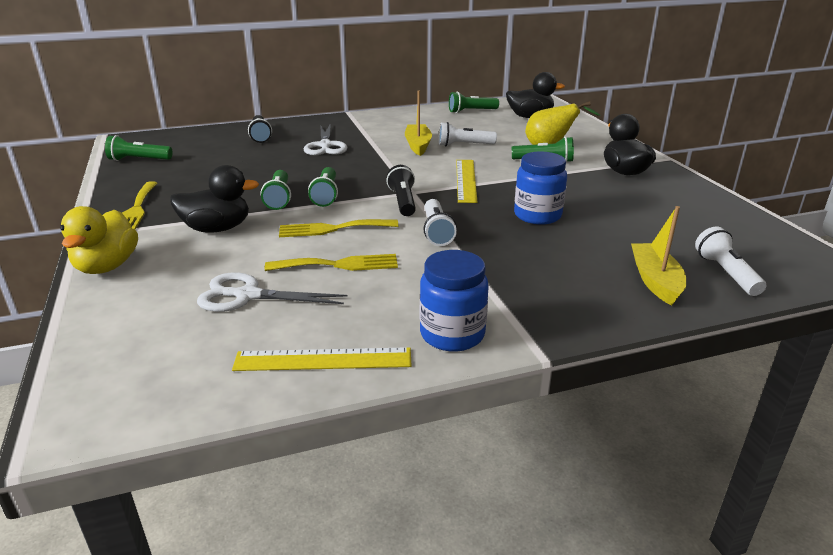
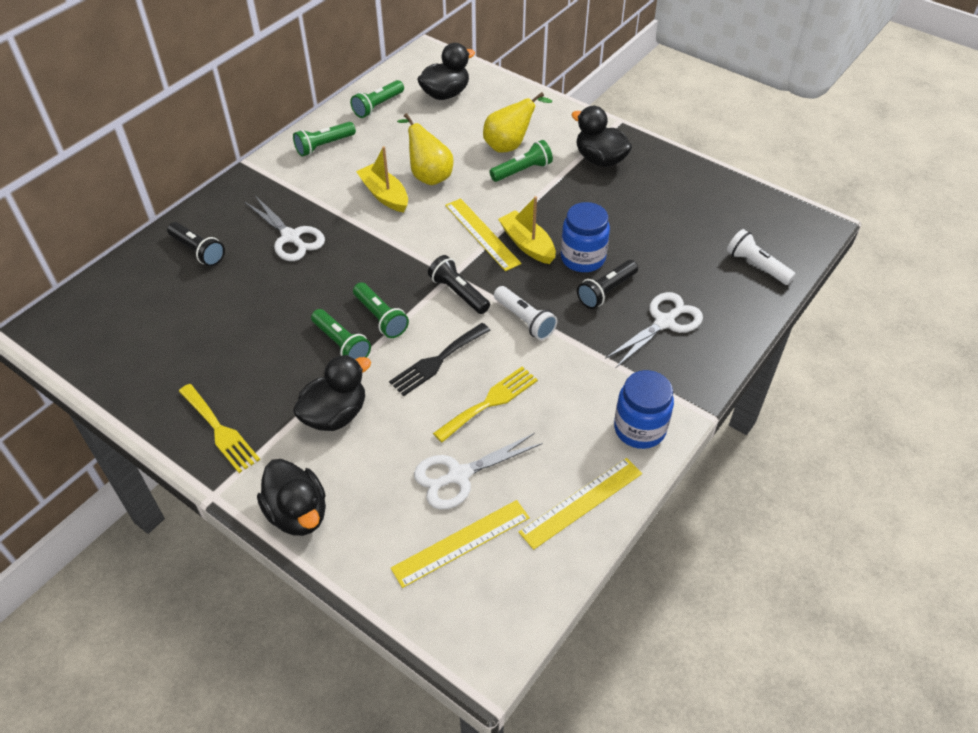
camera: 35 degrees left, 20 degrees up
(107, 266) = (298, 513): yellow duck -> black duck
(139, 160) = (111, 357): green flashlight -> green flashlight (324, 146)
(183, 336) = (461, 543): none -> yellow ruler
(332, 229) = (437, 361): yellow fork -> black fork
(464, 145) = (428, 175): white flashlight -> yellow pear
(535, 239) = (606, 291): none -> black flashlight
(571, 275) = (664, 322): none -> white scissors
(655, 281) = (720, 299): yellow boat -> yellow boat (527, 244)

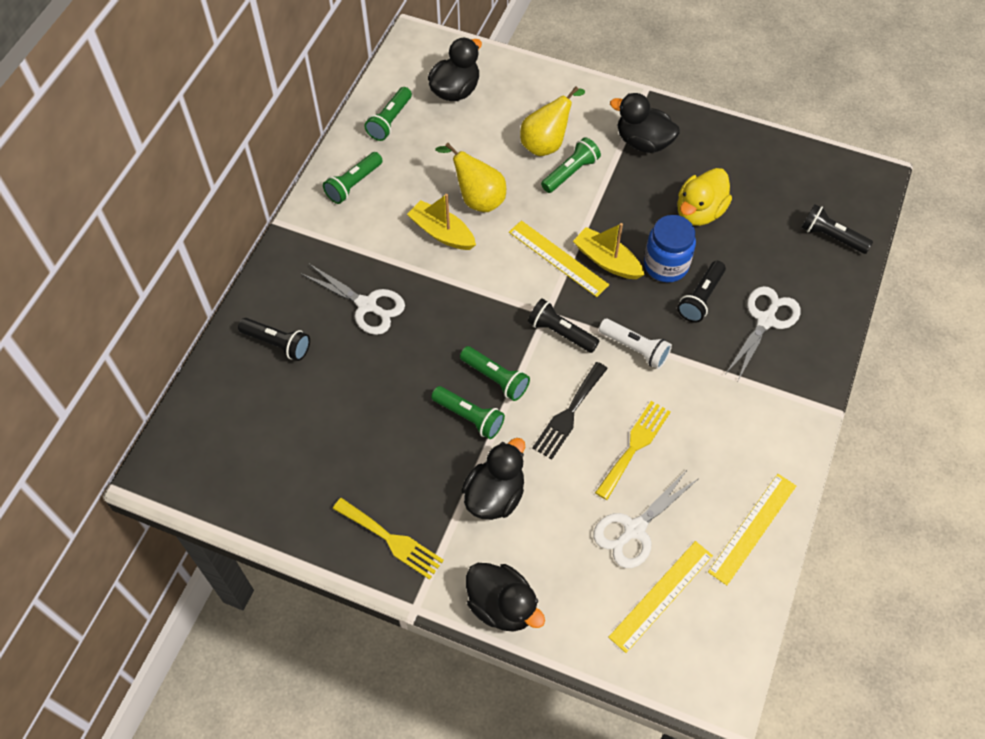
camera: 15 degrees left, 10 degrees up
(632, 222) = (699, 212): none -> yellow duck
(639, 429) = (779, 440): blue jar -> none
(757, 266) = (831, 236): white flashlight -> black flashlight

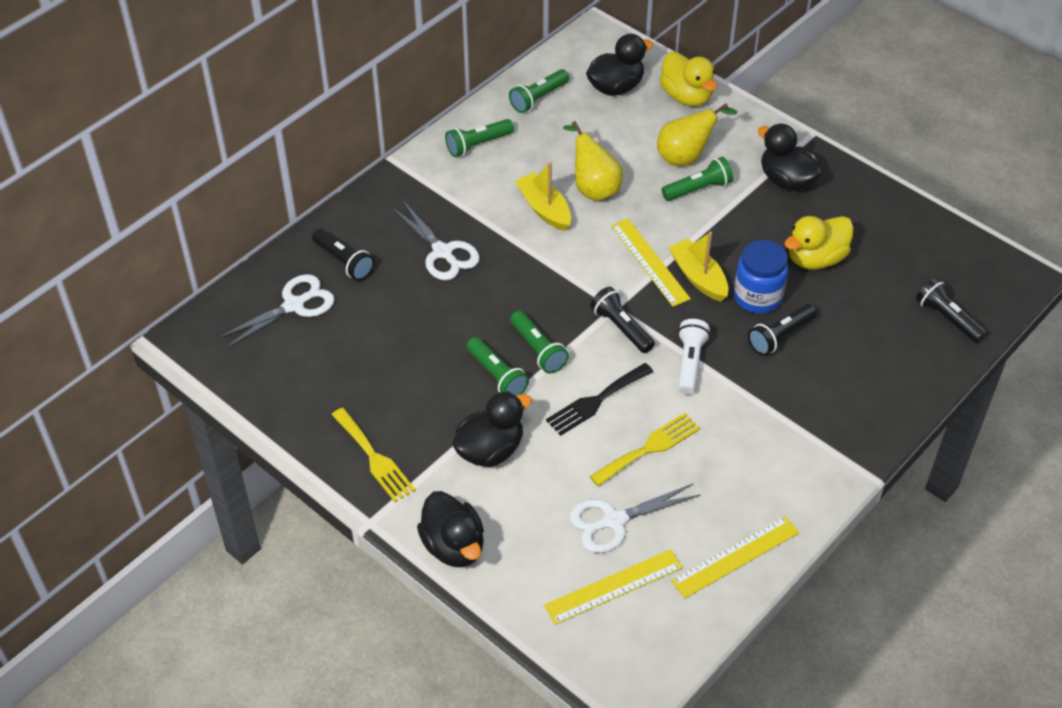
camera: 20 degrees right, 10 degrees down
(522, 82) = (686, 96): none -> yellow duck
(635, 349) = (690, 363): white flashlight -> white flashlight turned 135 degrees counterclockwise
(766, 320) = (839, 375): white scissors -> white scissors (294, 305)

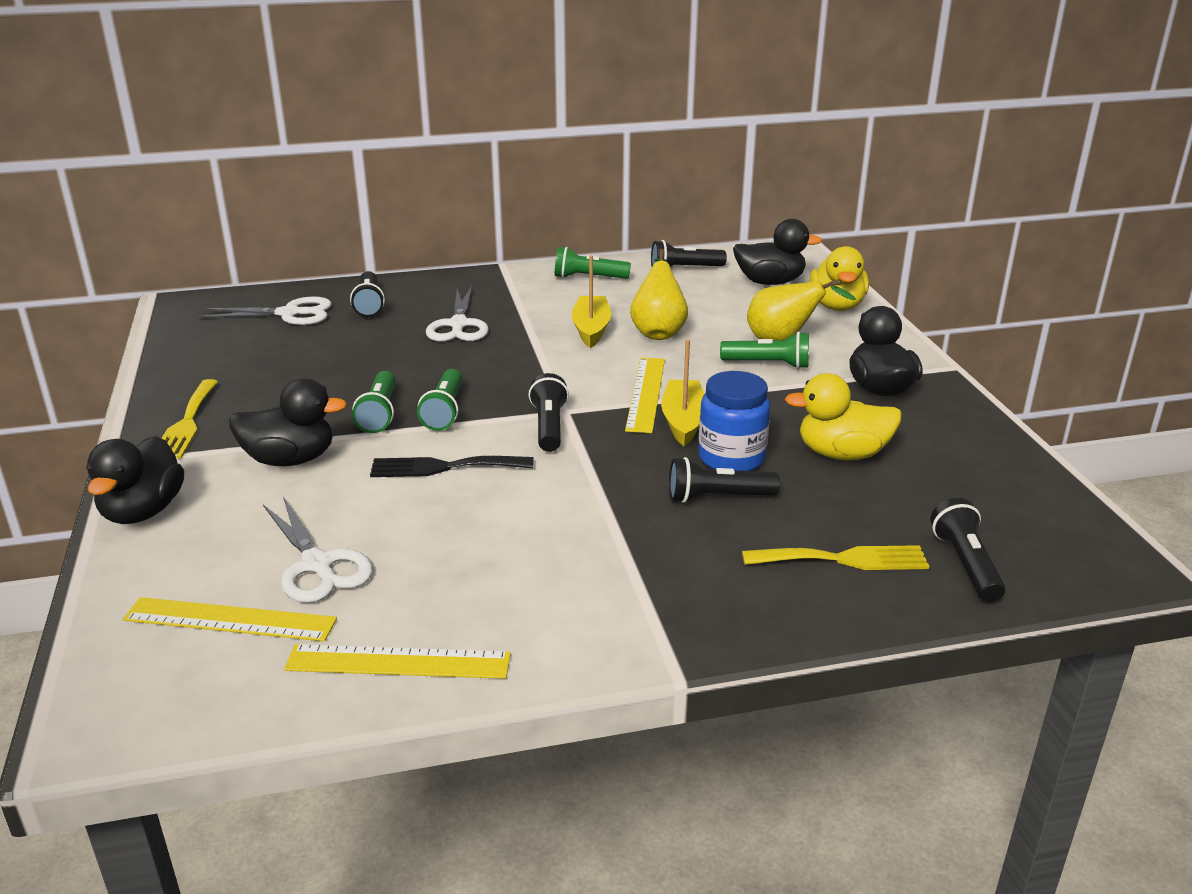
camera: 35 degrees right, 20 degrees down
(538, 98) = (684, 269): green flashlight -> black flashlight
(614, 521) = (317, 565): white scissors -> white scissors turned 135 degrees counterclockwise
(649, 448) = (442, 524): yellow fork -> yellow fork (843, 559)
(690, 363) = (584, 478): white flashlight -> none

